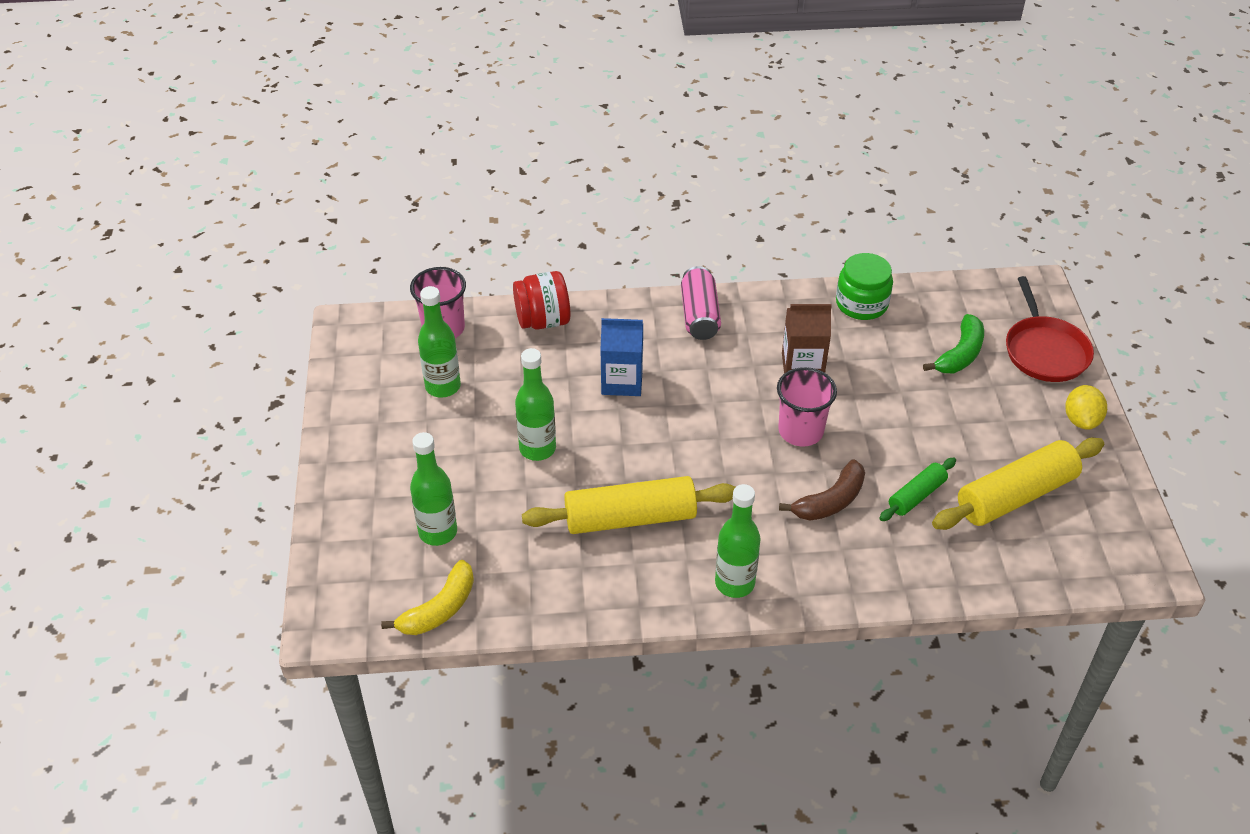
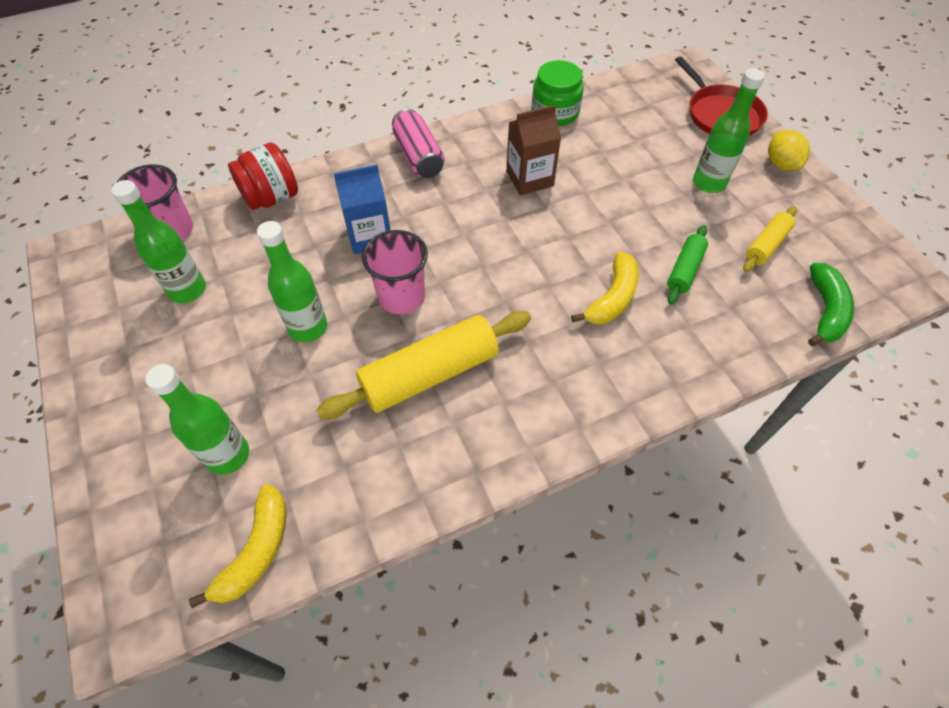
camera: 20 degrees left, 10 degrees up
(734, 583) = (561, 412): green bottle -> green bottle (708, 183)
(800, 431) = (555, 238): pink cup -> pink cup (401, 297)
(830, 501) = (612, 298): brown banana -> yellow banana
(960, 354) = (656, 134): green banana -> green banana (825, 311)
(1015, 495) = (766, 245): yellow rolling pin -> yellow rolling pin, size x0.53

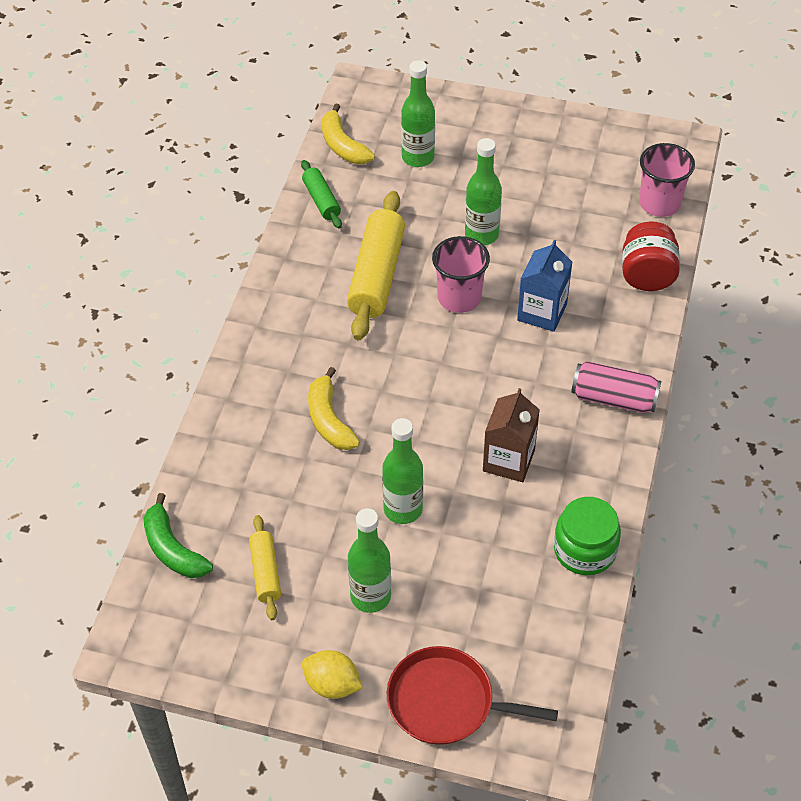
camera: 130 degrees right, 5 degrees down
(188, 290) = (582, 189): green bottle -> green bottle (403, 509)
(684, 270) = (304, 489): green rolling pin -> green rolling pin (321, 200)

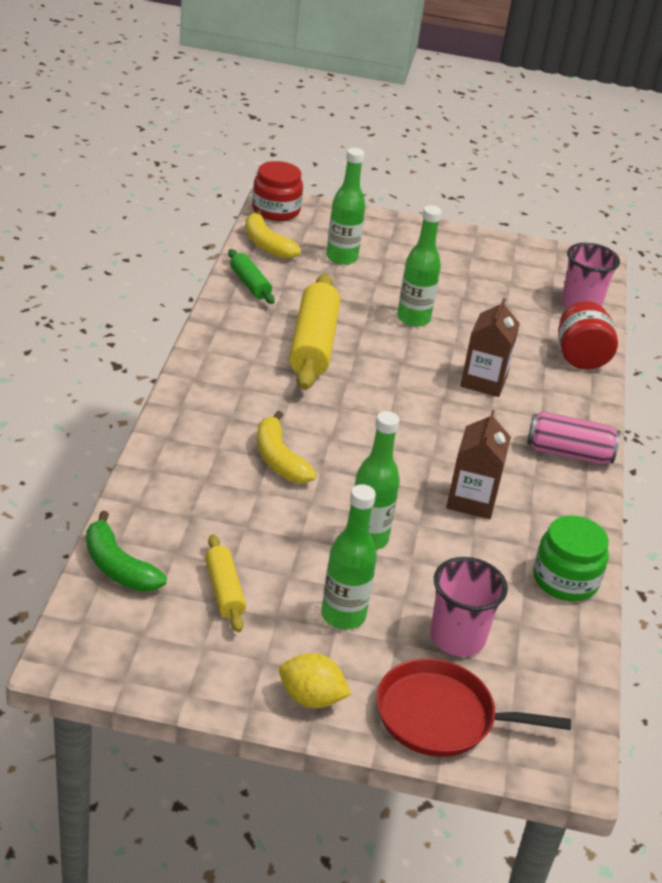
camera: 10 degrees left, 15 degrees down
(357, 97) = (276, 210): none -> red jar
(459, 298) = (399, 366): pink cup -> pink cup (457, 638)
(542, 312) = (483, 381): blue carton -> brown carton

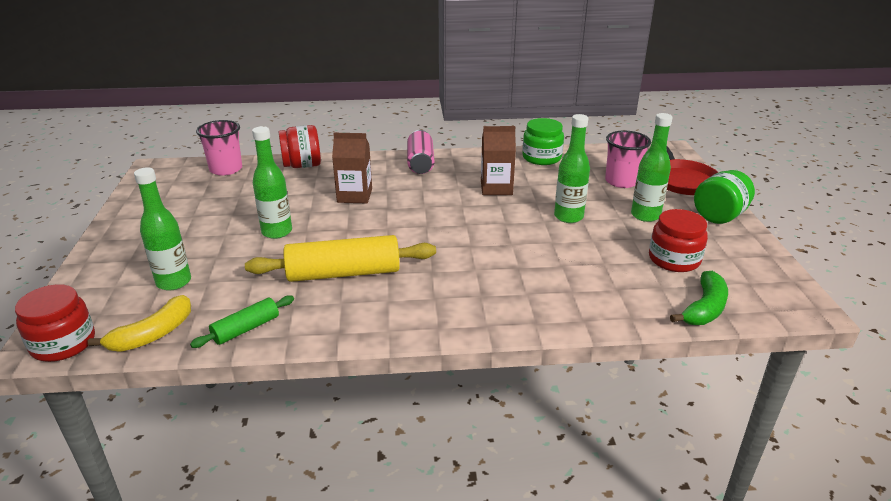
camera: 100 degrees left, 5 degrees down
(224, 591) = (674, 259): yellow rolling pin -> red jar
(279, 459) = (516, 263): yellow banana -> none
(311, 698) = (719, 216): yellow lemon -> green jar

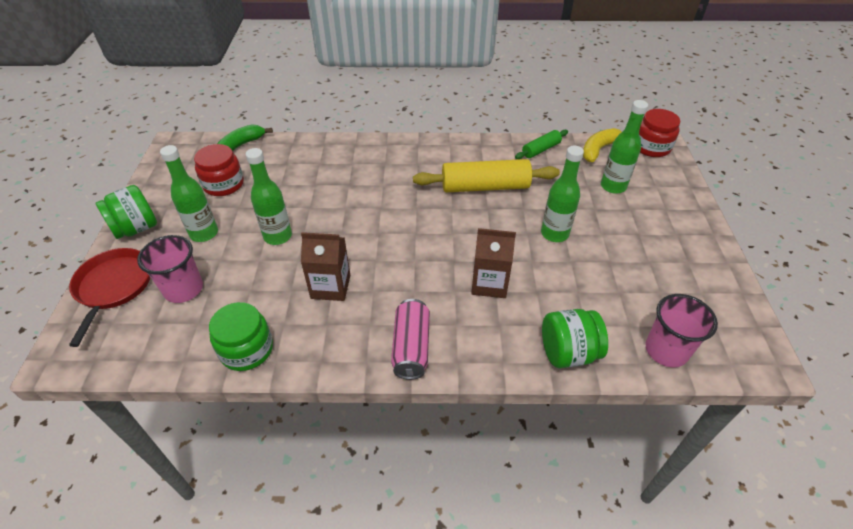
camera: 175 degrees left, 15 degrees up
(302, 165) = (568, 352): red jar -> green jar

